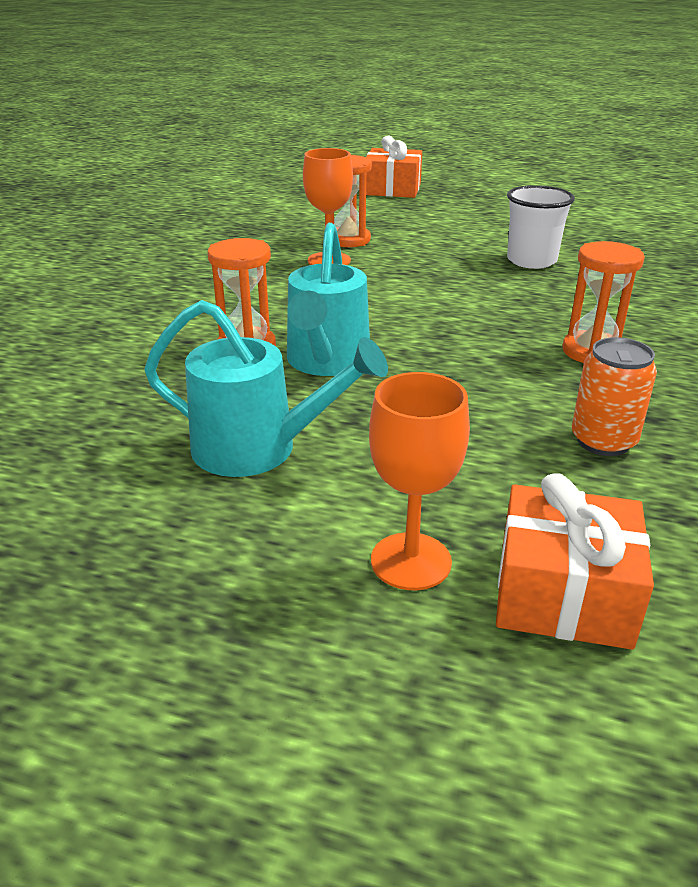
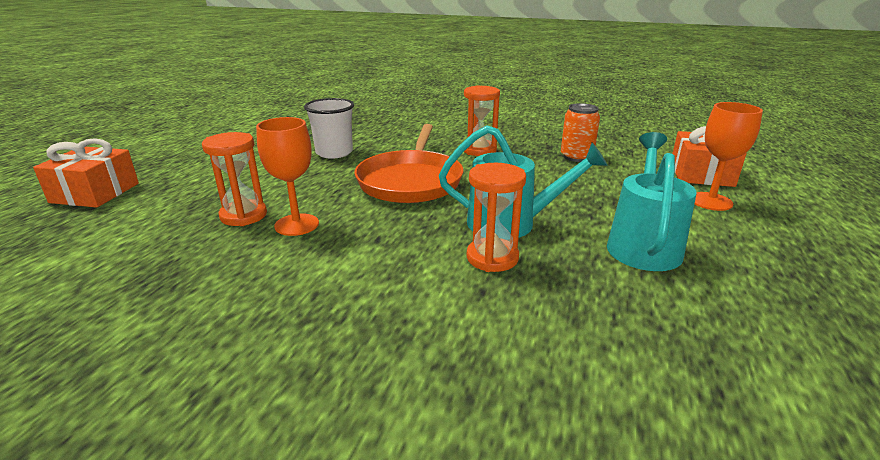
camera: 90 degrees left, 5 degrees down
(449, 305) = (411, 181): none -> orange pan

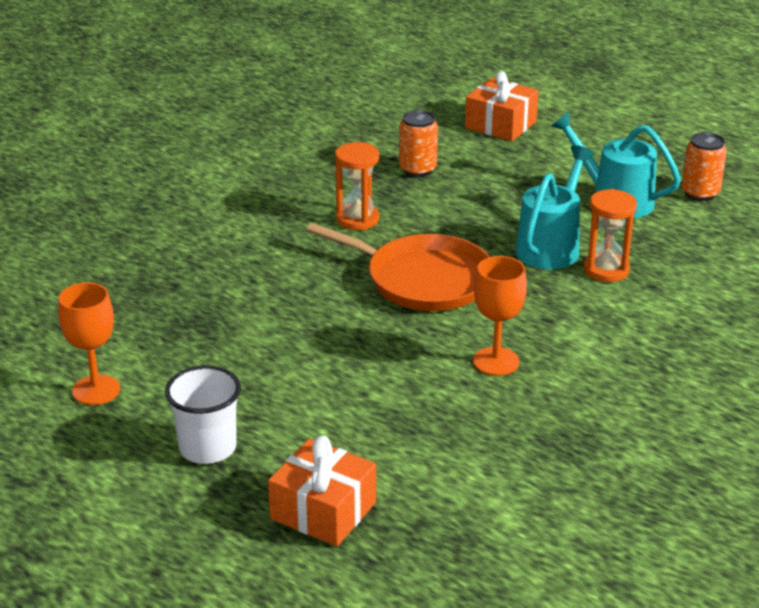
camera: 70 degrees left, 5 degrees up
(243, 215) = (456, 394): orange hourglass -> none
(334, 153) = (295, 319): white cup -> white cup (207, 448)
(710, 201) = (557, 144): orange goblet -> orange goblet (96, 390)
(742, 301) = (700, 193): none -> orange can

